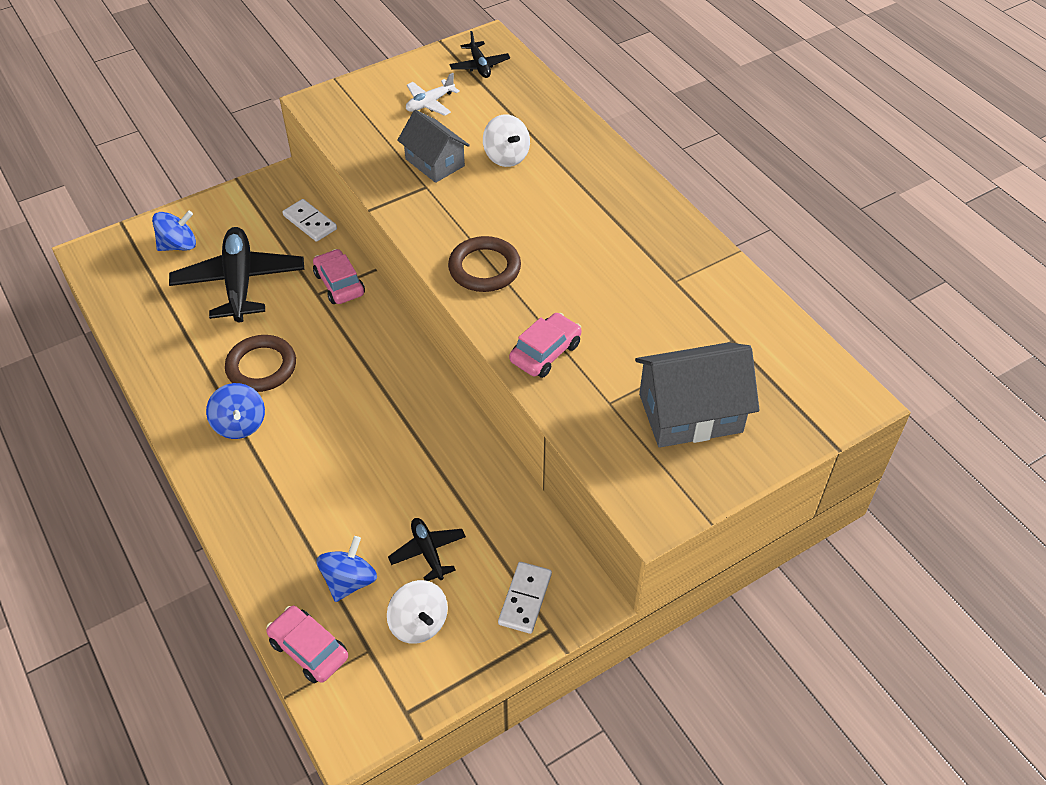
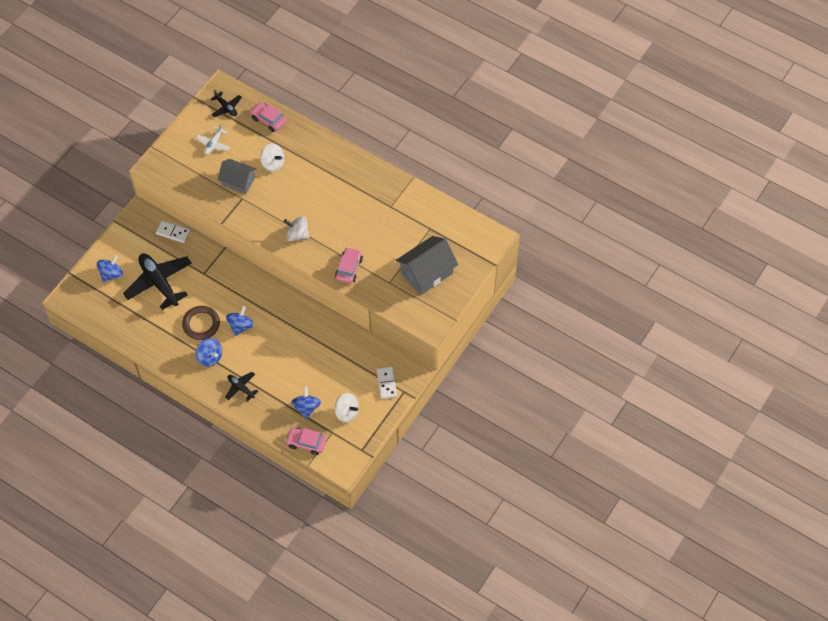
camera: 25 degrees left, 10 degrees up
(323, 394) = (240, 326): none -> blue spinning top
(339, 284) = (212, 263): pink car -> pink car (268, 119)
(428, 552) = (333, 380): black plane -> black plane (241, 388)
(484, 268) = (297, 234): brown ring -> white spinning top

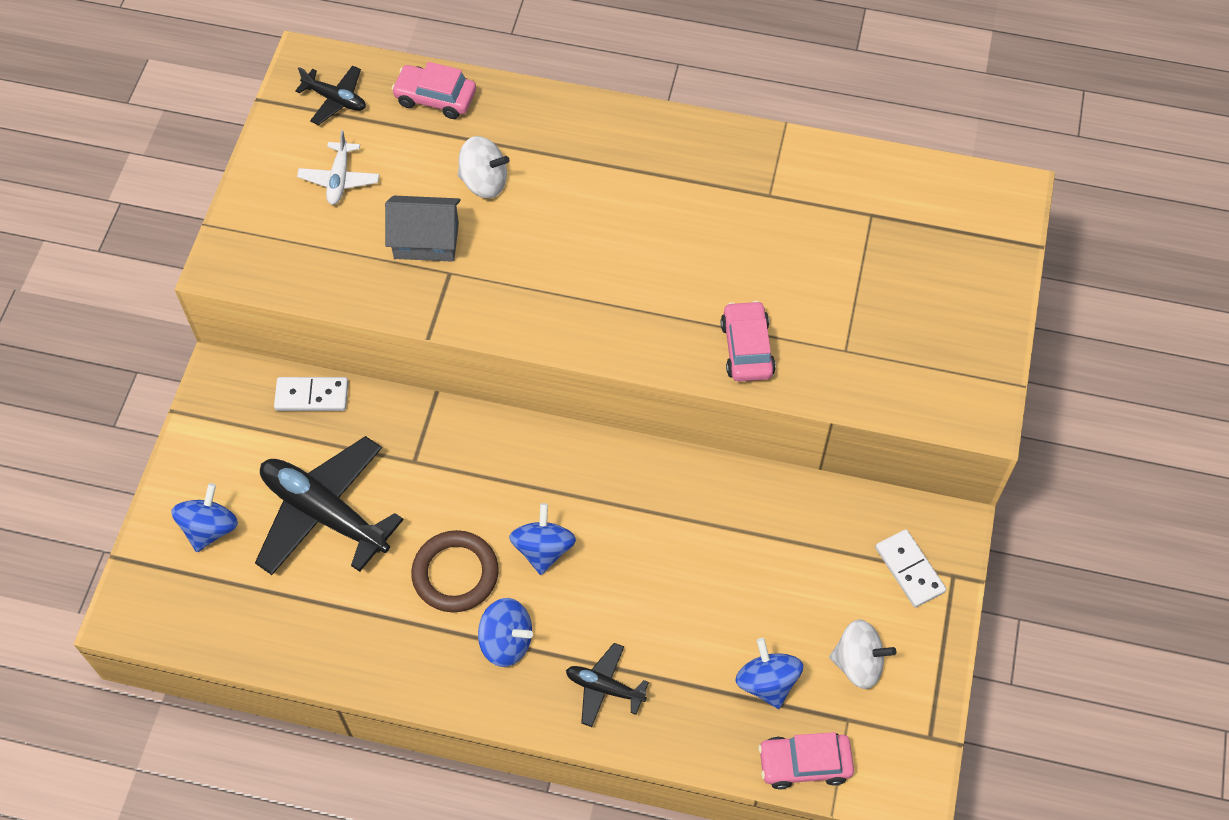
camera: 20 degrees left, 0 degrees up
(297, 234) = (603, 312): white spinning top -> none
(426, 273) = (912, 307): grey house -> none

